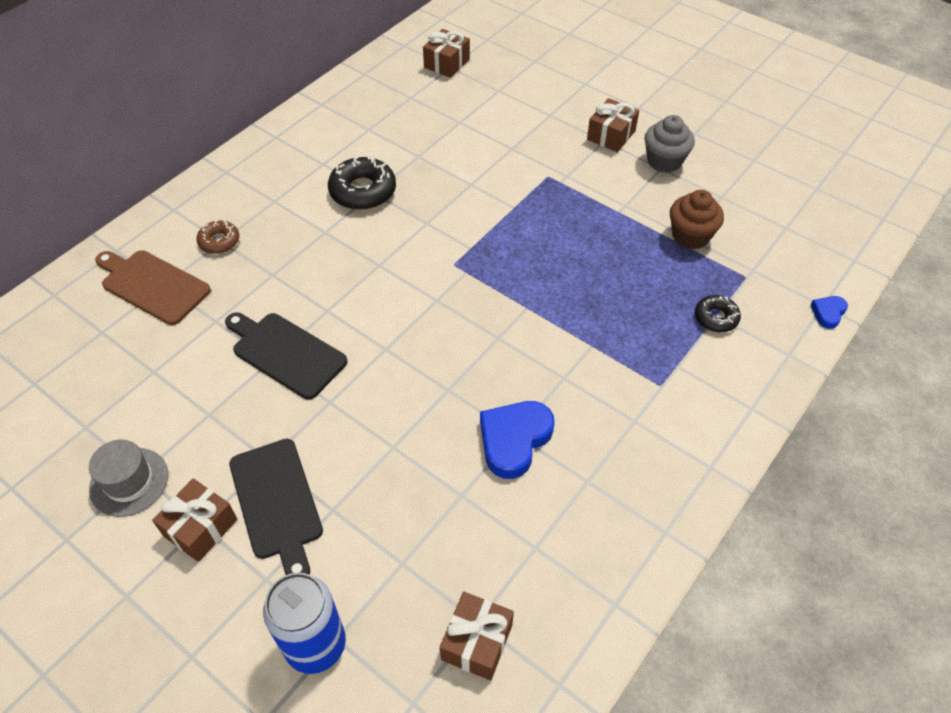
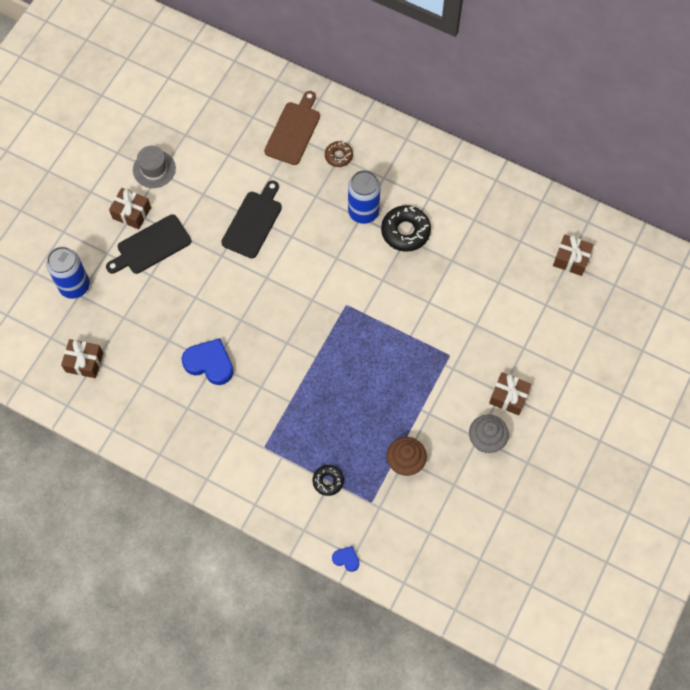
camera: 80 degrees right, 15 degrees up
(318, 228) = (363, 212): none -> blue can

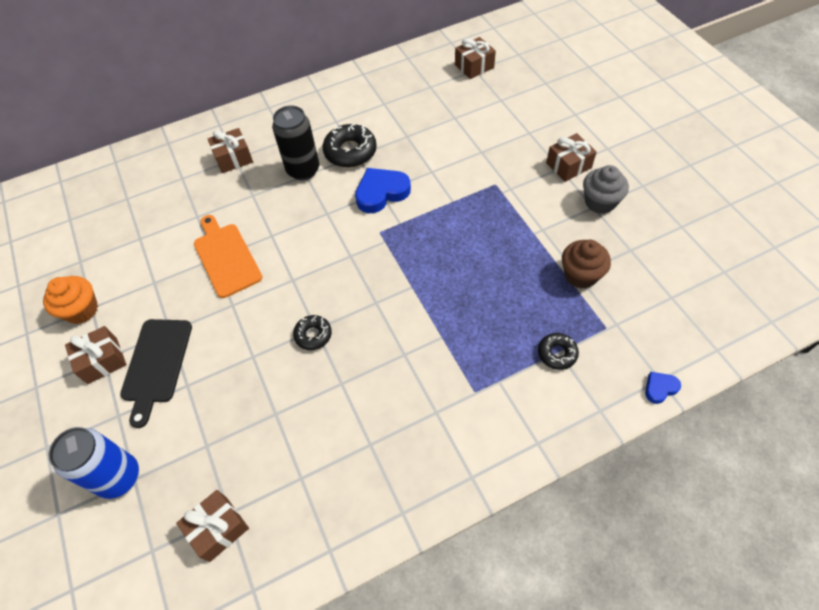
camera: 50 degrees left, 10 degrees down
(154, 169) = (81, 310): grey hat -> orange cupcake
(209, 363) = (337, 388): blue heart -> blue heart (381, 193)
(235, 322) = (313, 335): none -> black donut
(253, 222) = (226, 257): black cutting board -> orange cutting board
(293, 131) = (174, 176): brown cutting board -> none
(338, 156) = (233, 158): brown donut -> brown gift
(363, 212) = (303, 170): blue can -> black can

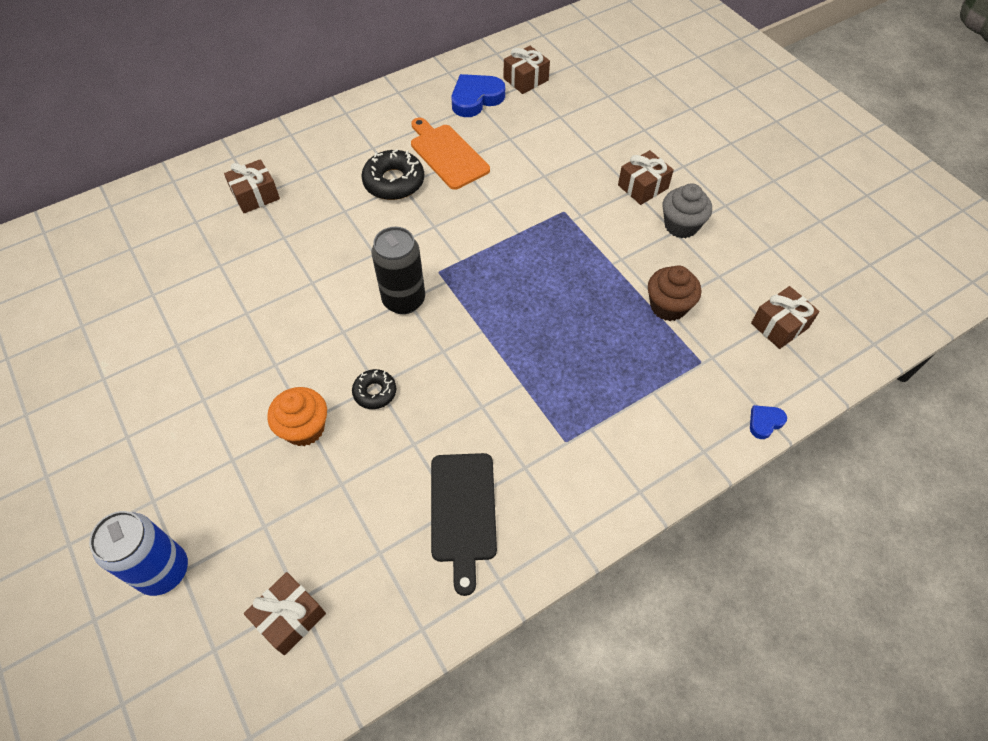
camera: 10 degrees left, 0 degrees up
(81, 310) = (91, 382): orange cupcake -> orange cupcake (304, 428)
(102, 361) = (125, 439): brown gift -> brown gift (779, 325)
(156, 364) = (192, 439): black cutting board -> black cutting board (463, 512)
(226, 257) = (261, 310): orange cutting board -> orange cutting board (447, 154)
(303, 170) = (341, 205): black can -> black can (404, 300)
(381, 193) = (435, 227): blue heart -> blue heart (476, 99)
(557, 353) = (651, 393): black donut -> none

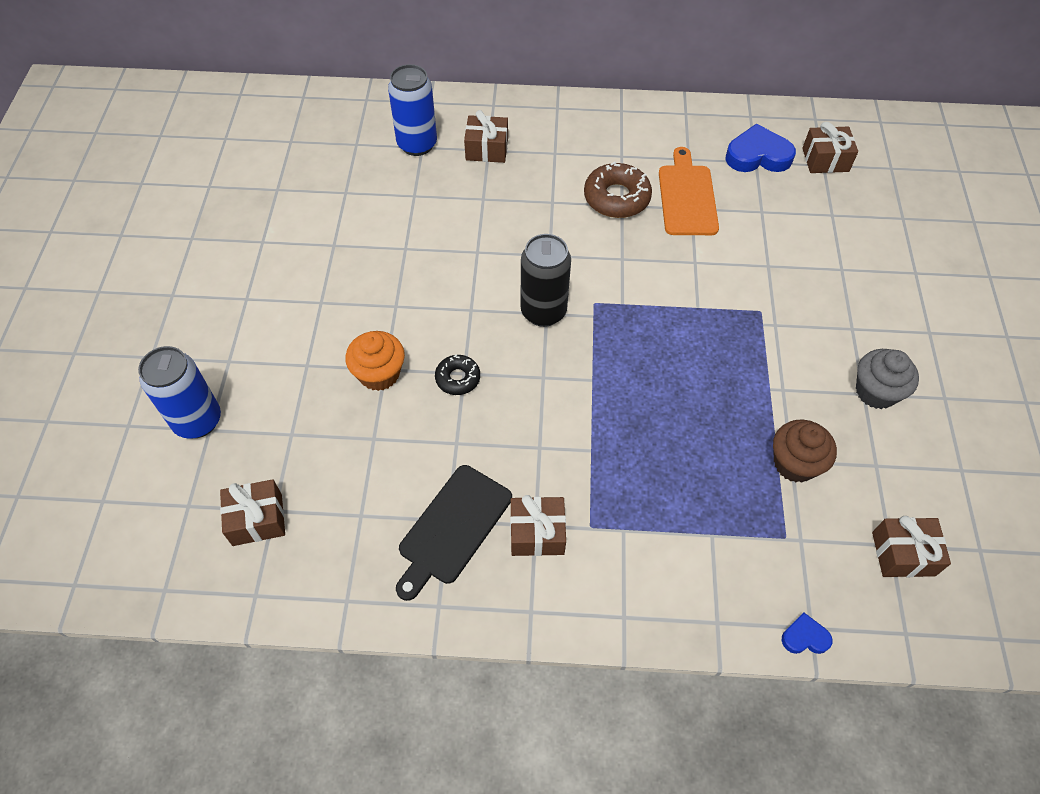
camera: 35 degrees right, 0 degrees up
(189, 221) = (417, 144): none -> blue can
(394, 182) = (616, 198): black donut -> brown donut
(643, 187) = (865, 330): brown gift -> brown gift (537, 533)

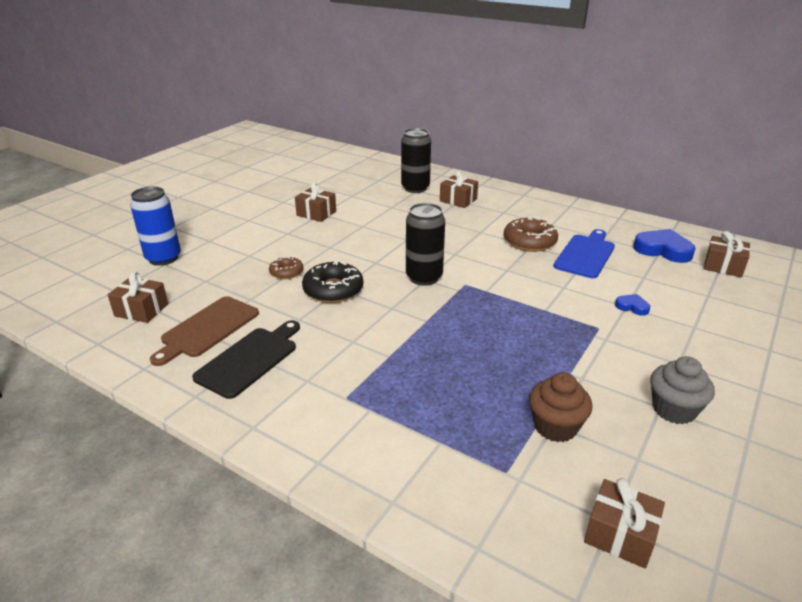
camera: 30 degrees right, 25 degrees down
(365, 508) = (207, 329): none -> brown cutting board
(379, 374) = (286, 272): orange cupcake -> brown donut
(417, 144) = (415, 188): blue can -> black can
(452, 528) = (250, 359): black cutting board -> black cutting board turned 150 degrees clockwise
(458, 378) = (333, 290): black donut -> black donut, size x1.70
(537, 533) = (303, 385): brown gift -> brown gift (316, 213)
(687, 197) = (585, 255): orange cutting board -> blue cutting board
(804, 637) = (465, 551): blue heart -> blue heart (632, 307)

